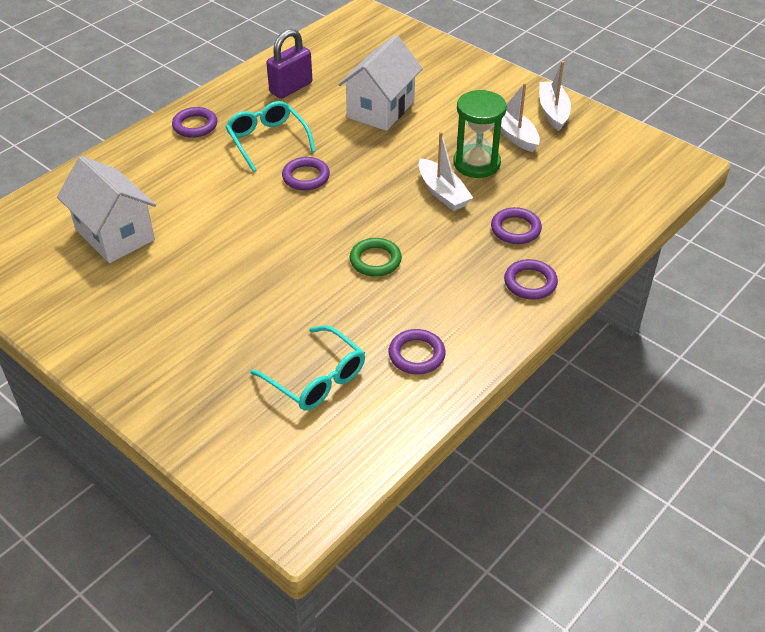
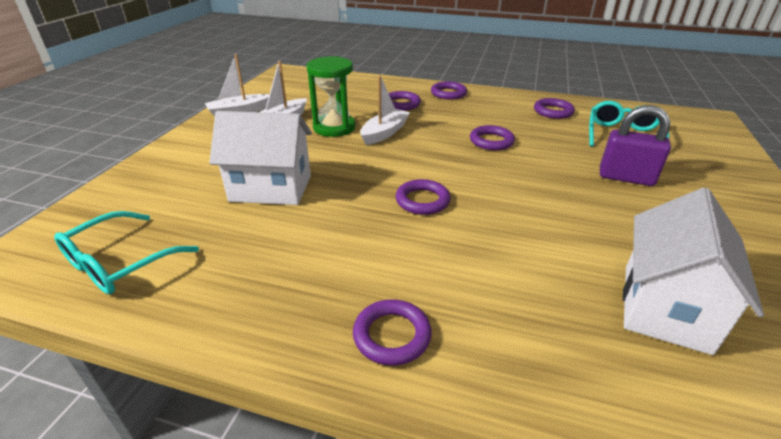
camera: 115 degrees left, 10 degrees down
(267, 141) = (379, 248): turquoise glasses -> turquoise glasses (120, 263)
(291, 88) = (246, 269): purple padlock -> purple padlock (626, 178)
(375, 260) = (491, 141): green ring -> purple ring

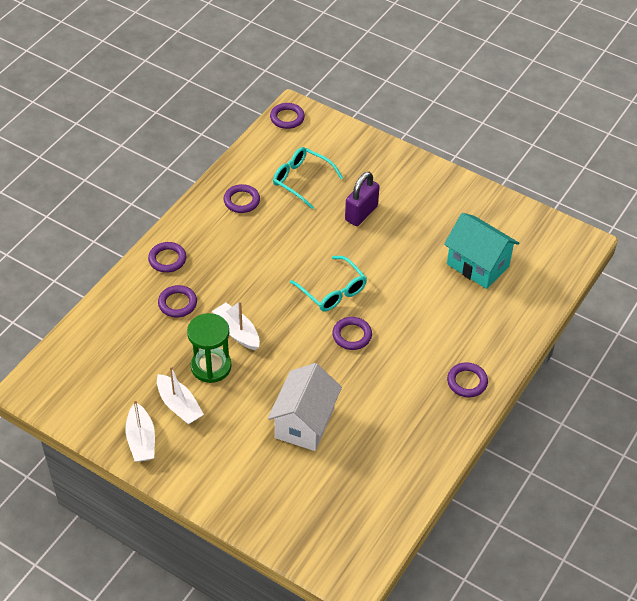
camera: 75 degrees left, 15 degrees up
(120, 263) = (371, 511): turquoise glasses -> turquoise glasses (333, 291)
(491, 141) = (280, 265): purple ring -> purple ring (287, 118)
(665, 307) = (478, 265): white house -> turquoise house

